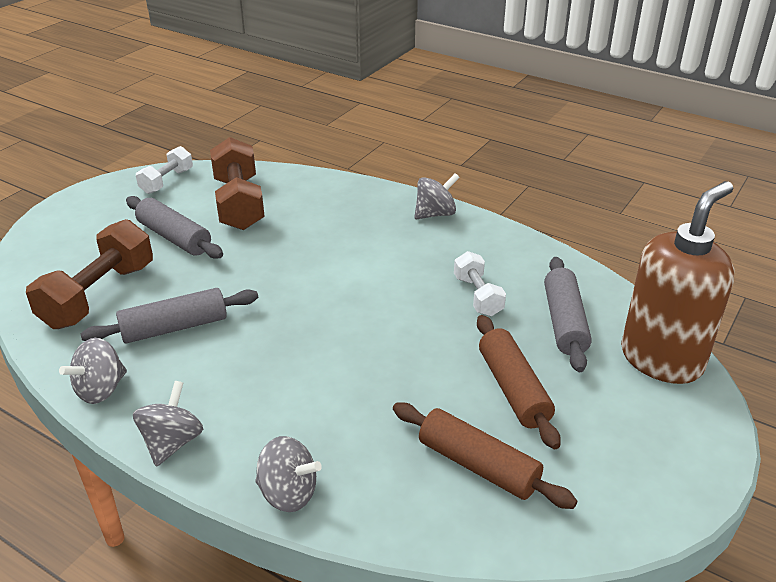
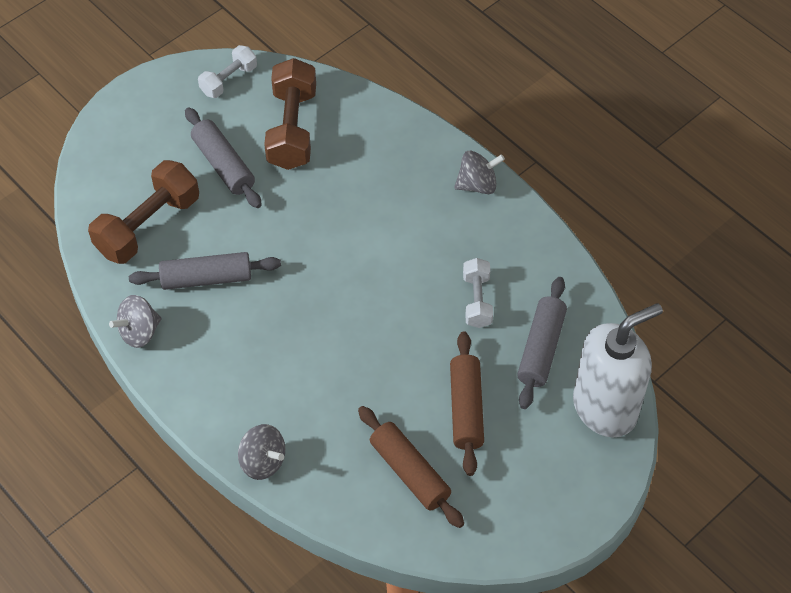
camera: 15 degrees right, 20 degrees up
(172, 442) = (187, 396): grey spinning top -> none
(661, 359) = (605, 408): brown soap dispenser -> white soap dispenser

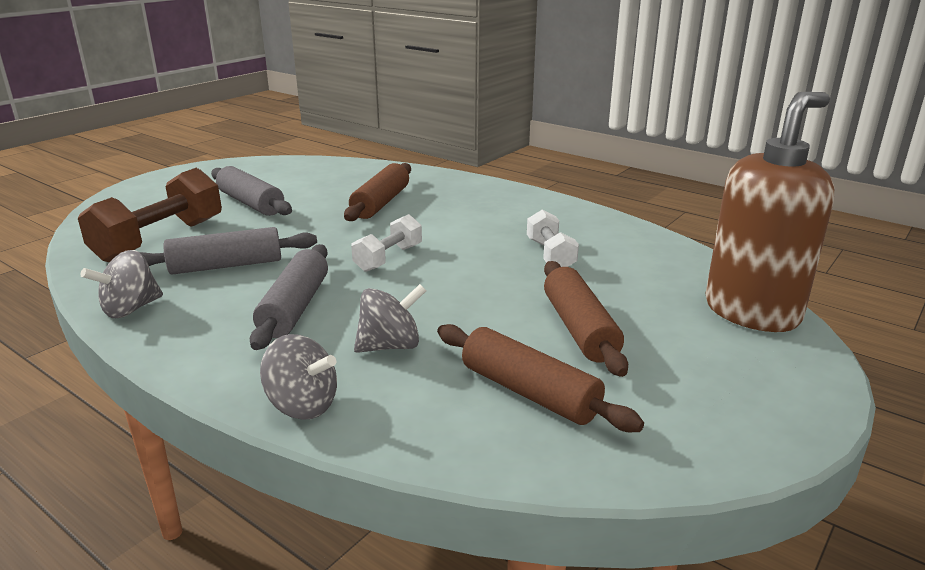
camera: 10 degrees left, 30 degrees down
(229, 80) = (258, 167): white dumbbell -> white dumbbell (388, 258)
(292, 129) = (322, 183): brown dumbbell -> none
(345, 182) = (381, 203): none -> brown rolling pin
(477, 185) = (516, 196): grey spinning top -> grey spinning top (390, 346)
(541, 348) = (643, 278): grey rolling pin -> grey rolling pin (295, 308)
(605, 408) = (752, 312): white soap dispenser -> brown soap dispenser

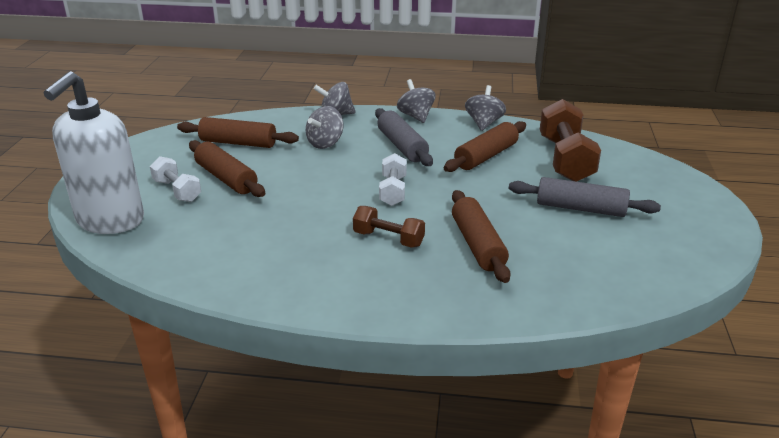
camera: 150 degrees right, 5 degrees up
(188, 354) = (416, 116): none -> grey spinning top
(226, 265) = (486, 156): grey rolling pin -> brown rolling pin
(449, 223) = (388, 239): none -> brown dumbbell
(550, 255) = (276, 229): white dumbbell -> white dumbbell (177, 191)
(752, 312) = (110, 221): brown soap dispenser -> white soap dispenser

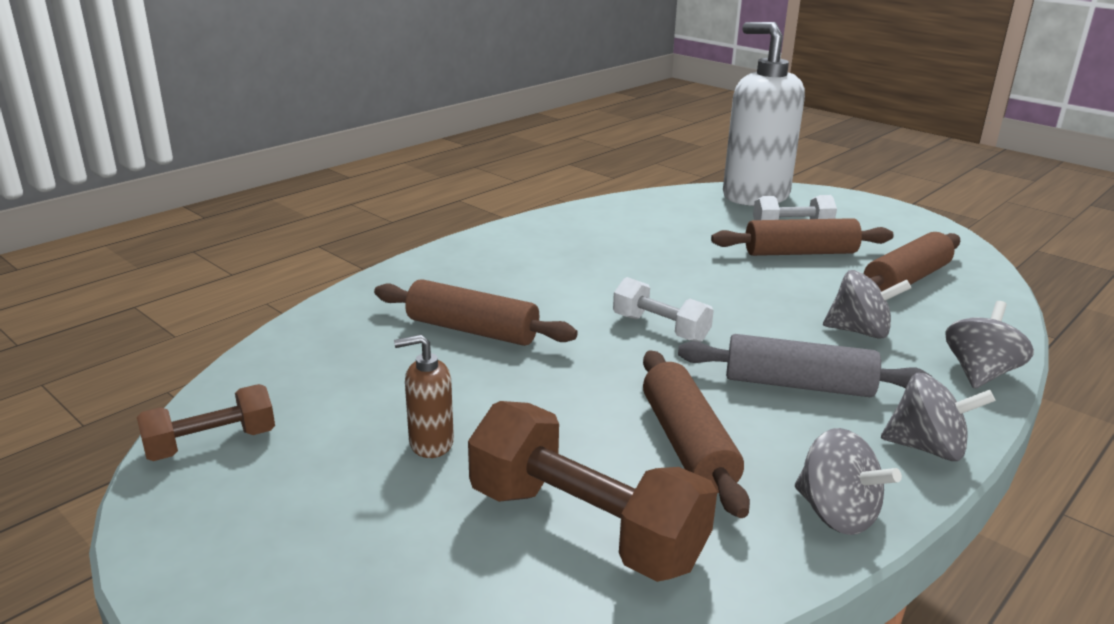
camera: 125 degrees right, 5 degrees down
(325, 143) = (859, 331): grey spinning top -> grey spinning top turned 120 degrees clockwise
(388, 239) = (556, 290): brown dumbbell -> brown dumbbell (211, 443)
(580, 208) = (430, 443): grey rolling pin -> brown soap dispenser

